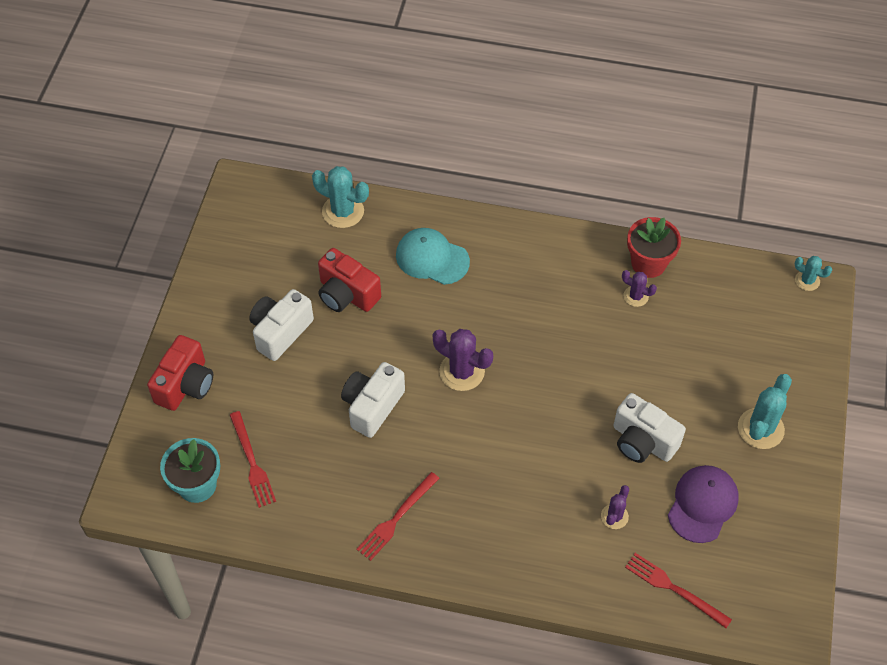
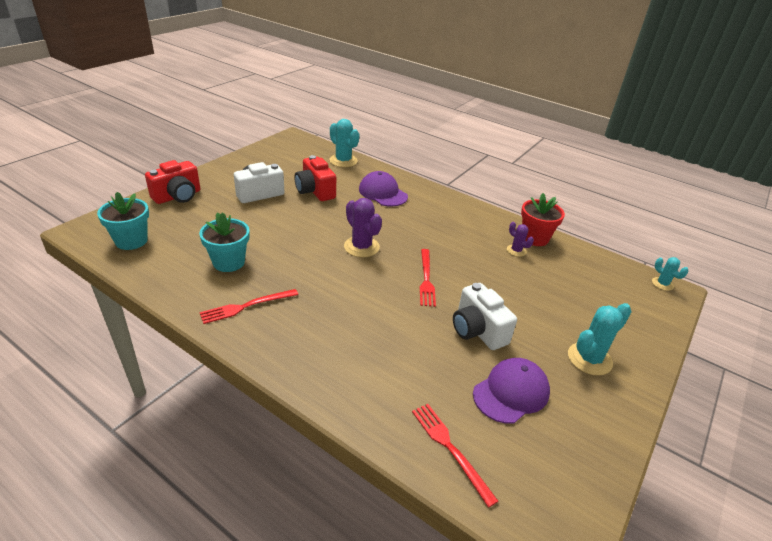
camera: 20 degrees right, 20 degrees down
(252, 462) = (178, 242): red fork -> red fork (426, 279)
(332, 466) = (229, 262): none -> turquoise flower pot
(372, 406) = (284, 243): white camera -> none
(432, 258) = (383, 193): turquoise cap -> purple cap
(614, 516) = (424, 371): purple cactus -> none

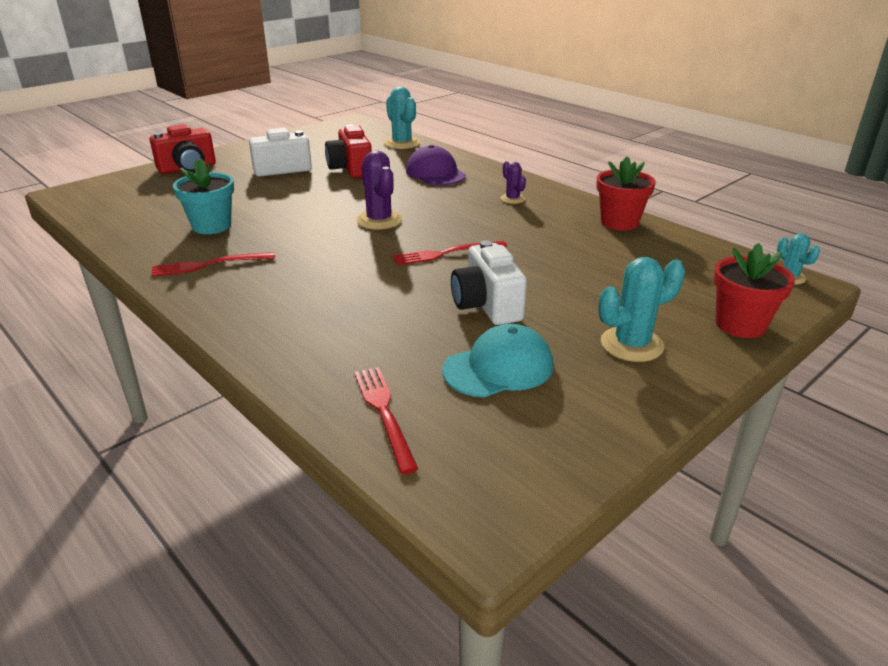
camera: 15 degrees right, 5 degrees down
(131, 241) = (115, 203): turquoise flower pot -> none
(426, 279) = (446, 253): red fork -> red fork turned 60 degrees clockwise
(511, 392) = (498, 368): purple cap -> turquoise cap
(516, 251) = (585, 233): purple cactus -> purple cactus (512, 199)
(649, 332) = (740, 324): none -> red flower pot

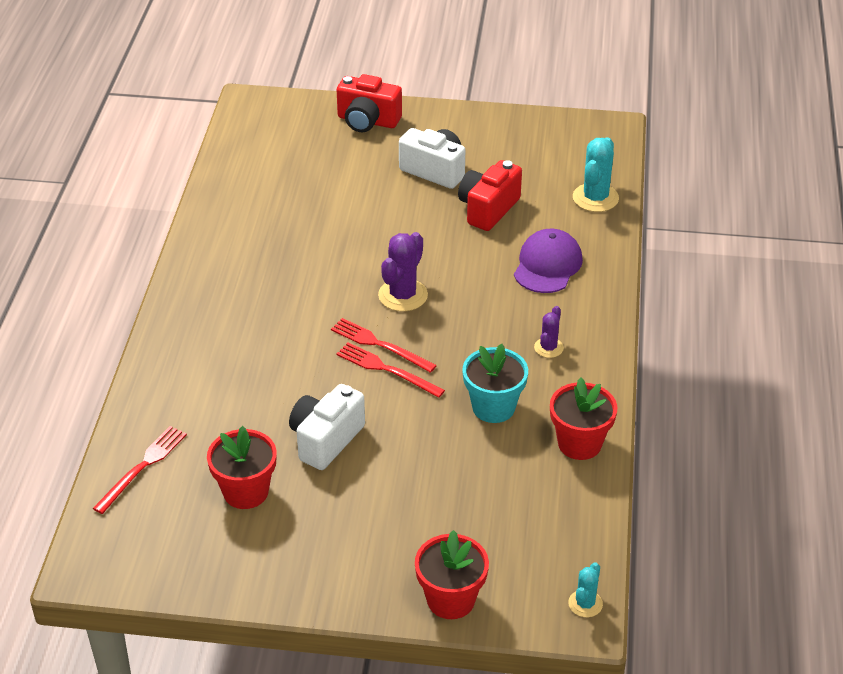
camera: 50 degrees right, 10 degrees up
(209, 265) = (228, 261): red fork -> red fork (379, 345)
(211, 226) = (285, 216): turquoise flower pot -> turquoise flower pot (493, 407)
(498, 368) = (246, 492): turquoise cap -> red flower pot
(631, 344) = (350, 547): turquoise cactus -> none

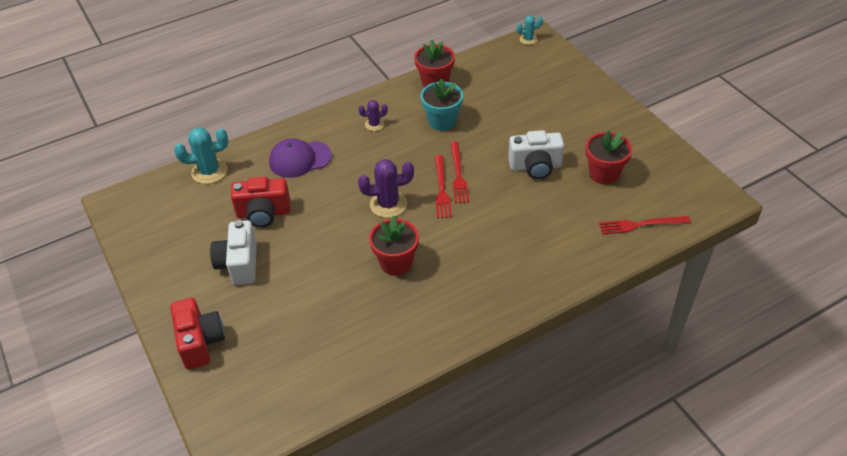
camera: 125 degrees left, 5 degrees up
(451, 599) = (575, 74): red flower pot -> red flower pot (396, 263)

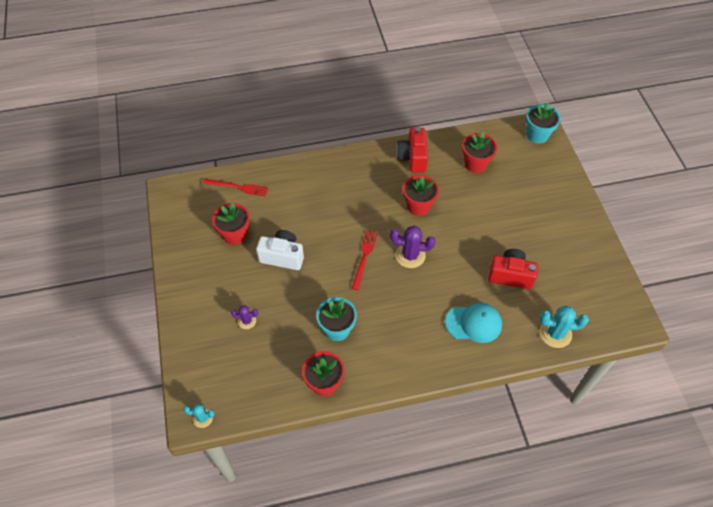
camera: 165 degrees left, 10 degrees up
(200, 342) = (559, 187): red camera -> red camera (412, 158)
(235, 425) = (537, 135): none -> turquoise flower pot
(239, 264) = (531, 236): white camera -> none
(300, 159) = (474, 323): purple cap -> turquoise cap
(329, 345) = (475, 164): none -> red flower pot
(374, 124) = (399, 344): purple cactus -> purple cactus (247, 321)
(458, 175) = (346, 267): red fork -> none

